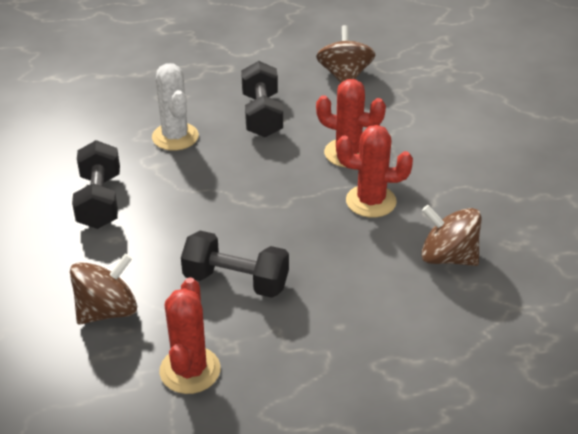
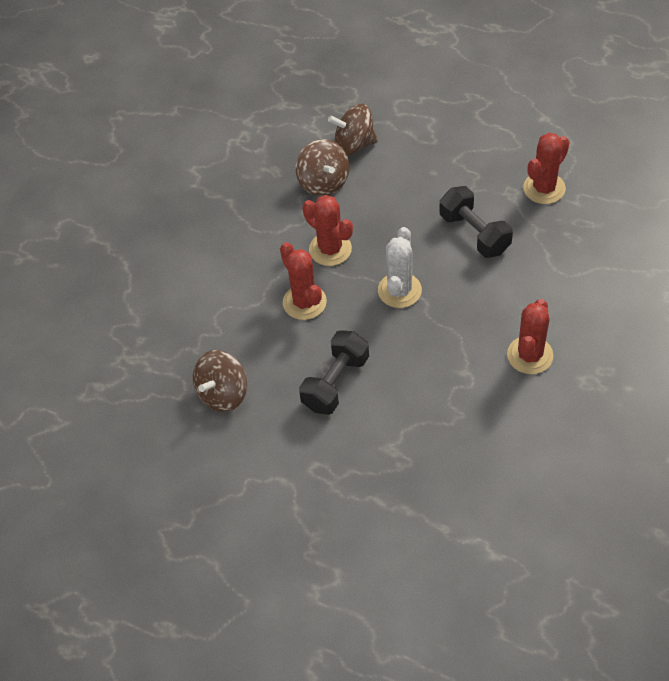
camera: 140 degrees left, 15 degrees up
(100, 201) = (530, 355): black dumbbell -> red cactus
(107, 311) = (573, 253): brown spinning top -> brown spinning top (354, 144)
(175, 137) = (426, 397): white cactus -> white cactus (399, 290)

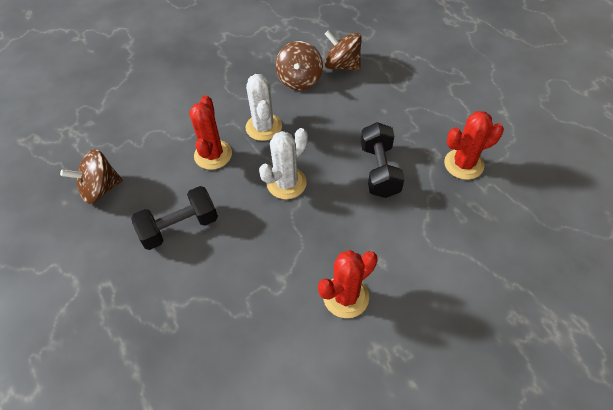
camera: 30 degrees right, 0 degrees up
(330, 249) = (264, 127): red cactus -> white cactus

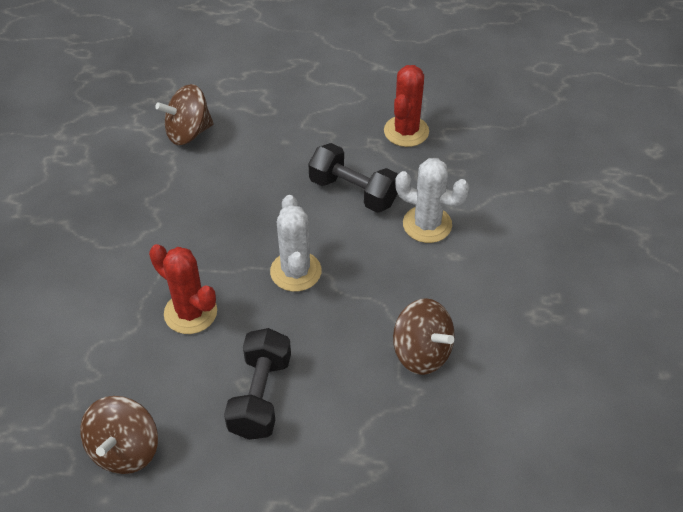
camera: 55 degrees left, 5 degrees down
(264, 127) = (200, 246): white cactus -> white cactus (427, 224)
(299, 80) = (168, 178): brown spinning top -> brown spinning top (422, 352)
(346, 296) = (466, 304): red cactus -> none

